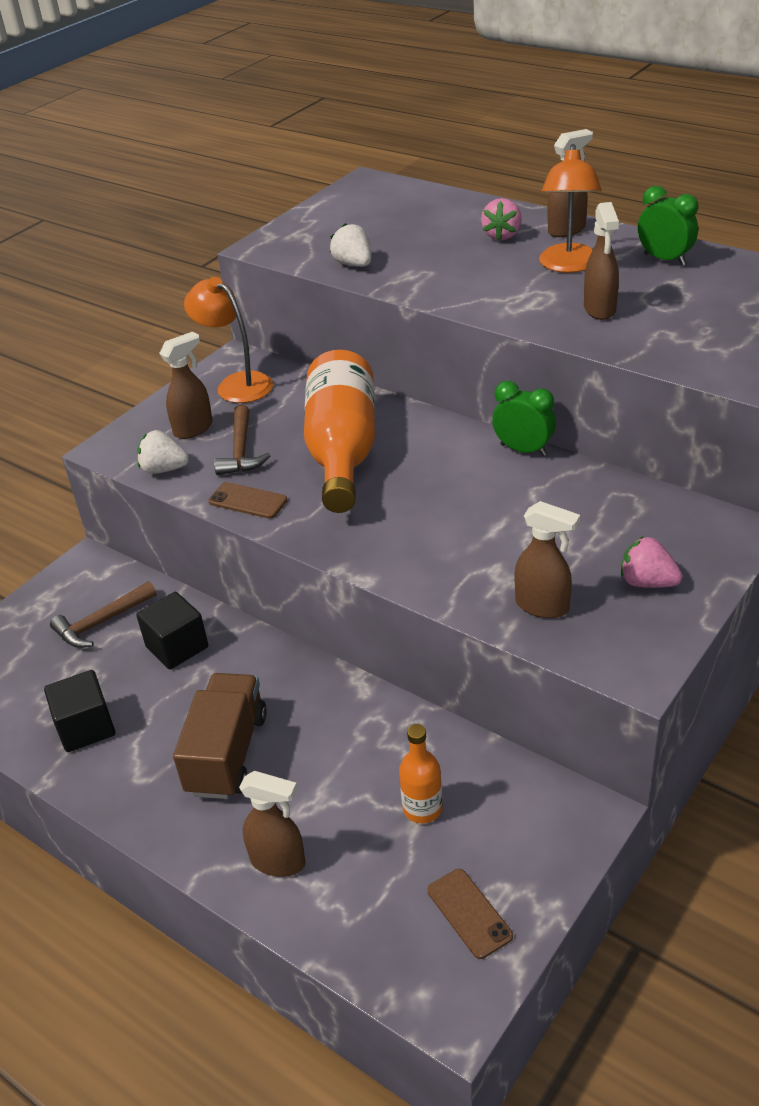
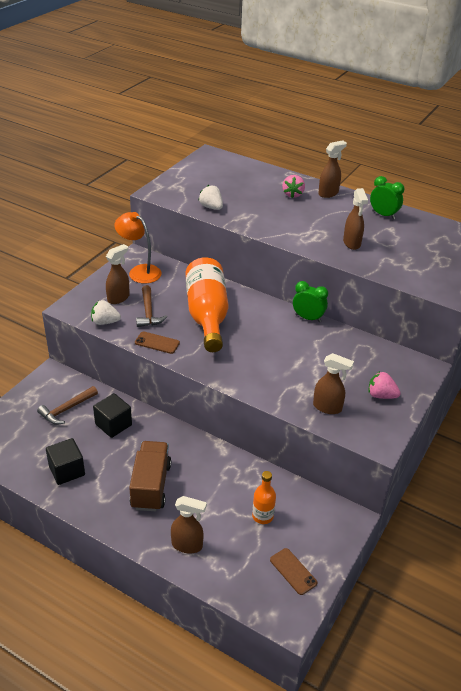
camera: 10 degrees left, 0 degrees up
(568, 266) = (331, 215): orange lamp -> none

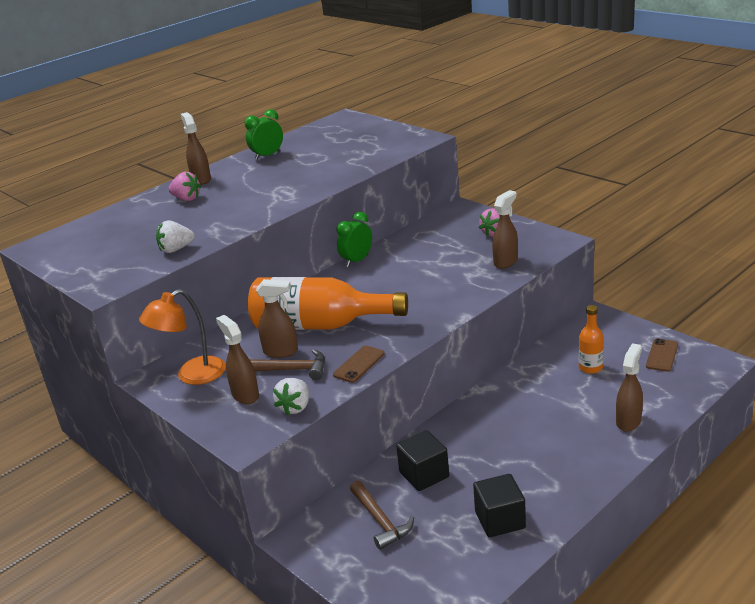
camera: 70 degrees left, 10 degrees down
(151, 486) = (537, 445): brown truck -> none
(293, 571) = (662, 355): brown phone -> brown phone turned 45 degrees counterclockwise
(352, 243) = (312, 174): brown spray bottle -> brown spray bottle (281, 352)

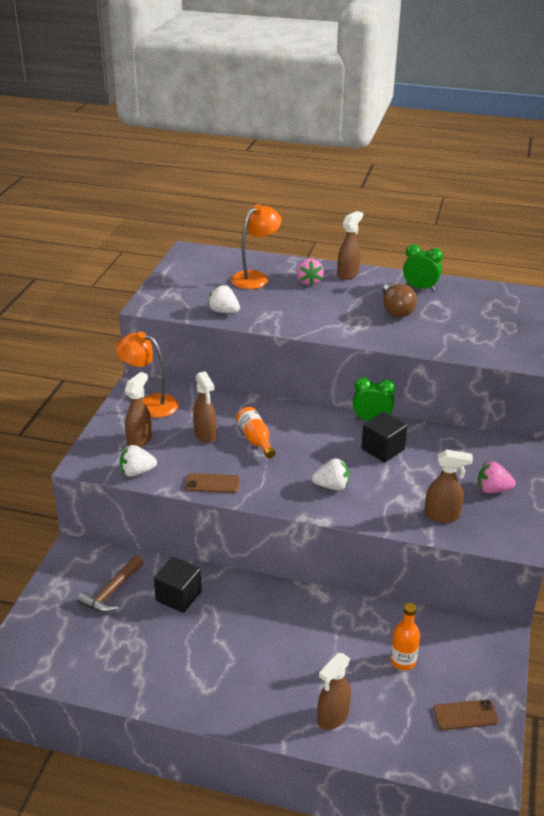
camera: 55 degrees right, 5 degrees up
(140, 222) = (255, 277): none -> orange lamp
(286, 172) = (396, 310): none -> brown light bulb
(291, 370) = (184, 450): brown hammer -> none
(320, 325) = (255, 439): orange bottle -> orange bottle, size x0.48
(424, 302) = (332, 486): none -> white strawberry
(500, 520) = (146, 665): black cube -> black cube (382, 449)
(628, 421) = (332, 717): brown spray bottle -> brown spray bottle turned 135 degrees clockwise

